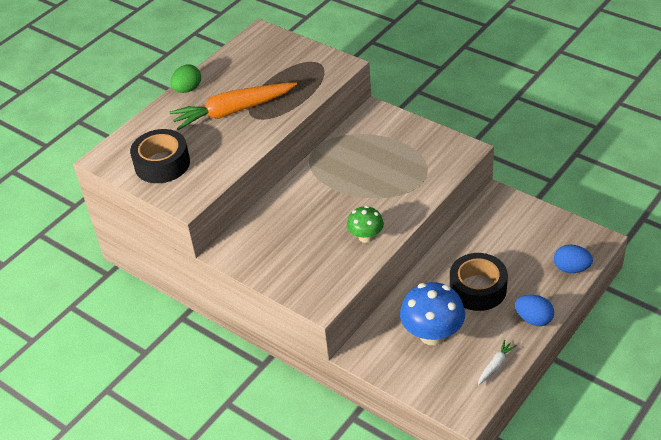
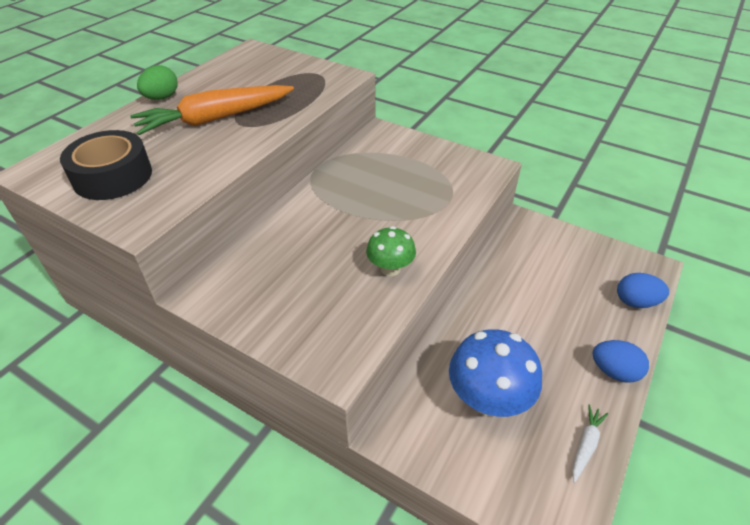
camera: 10 degrees left, 0 degrees up
(478, 289) = (531, 331): black tape -> none

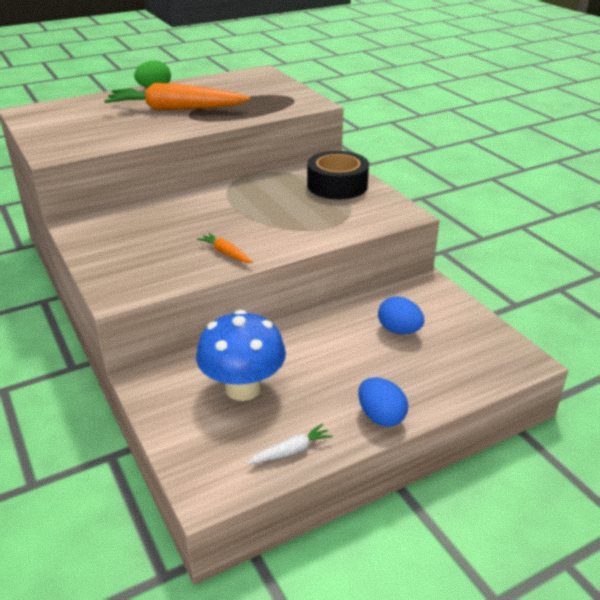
camera: 30 degrees right, 10 degrees down
(113, 176) = (68, 125): black tape -> black tape (337, 185)
(390, 269) = (226, 253): green mushroom -> orange carrot
(635, 302) = (469, 378): blue egg -> blue egg (399, 330)

